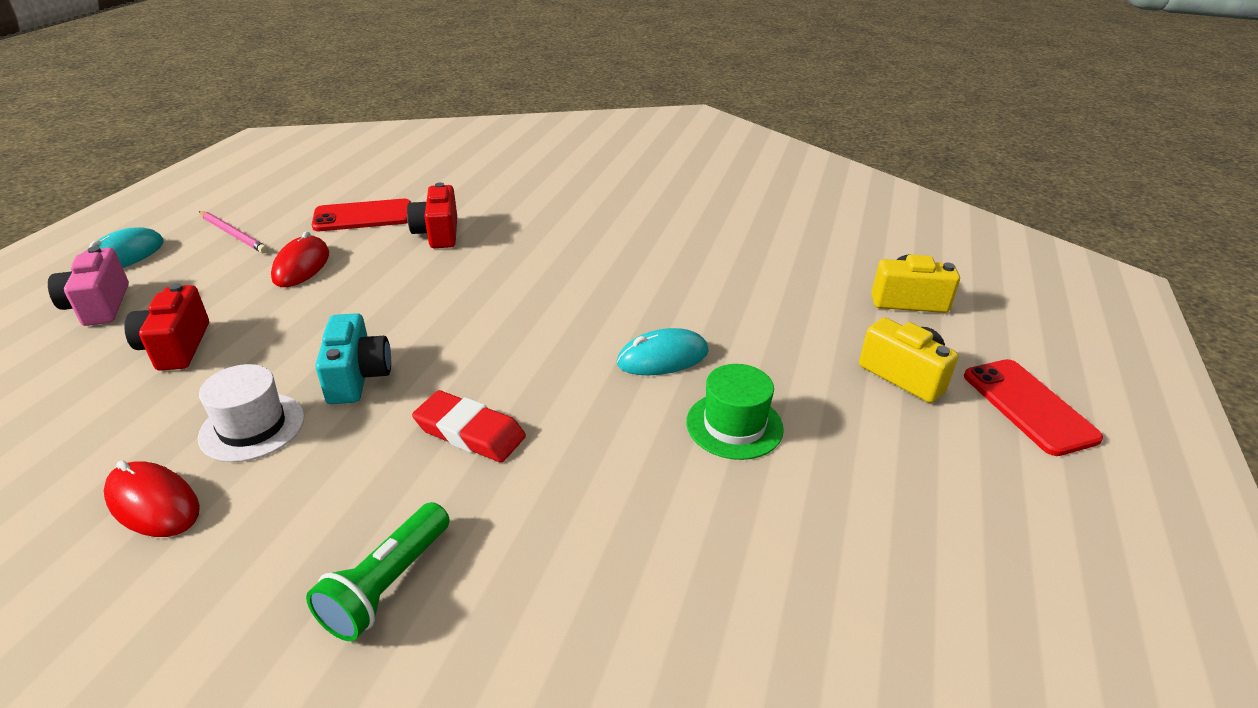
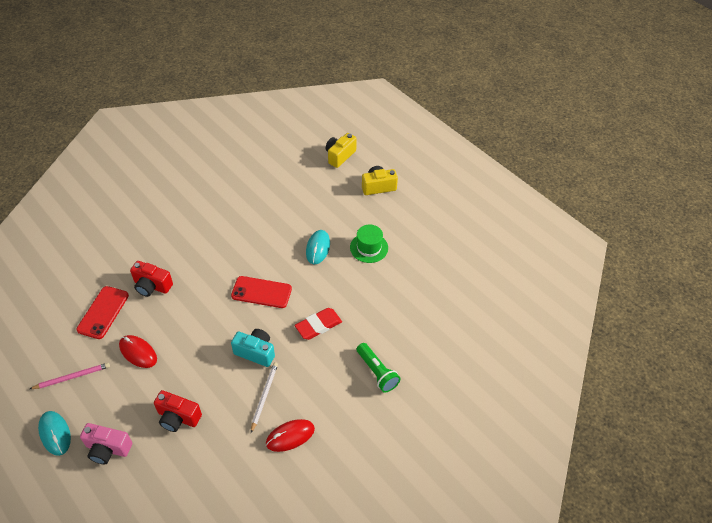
camera: 60 degrees left, 15 degrees up
(252, 427) = (264, 396): white hat -> white pencil
(1028, 406) = (414, 167): red phone -> red phone (261, 292)

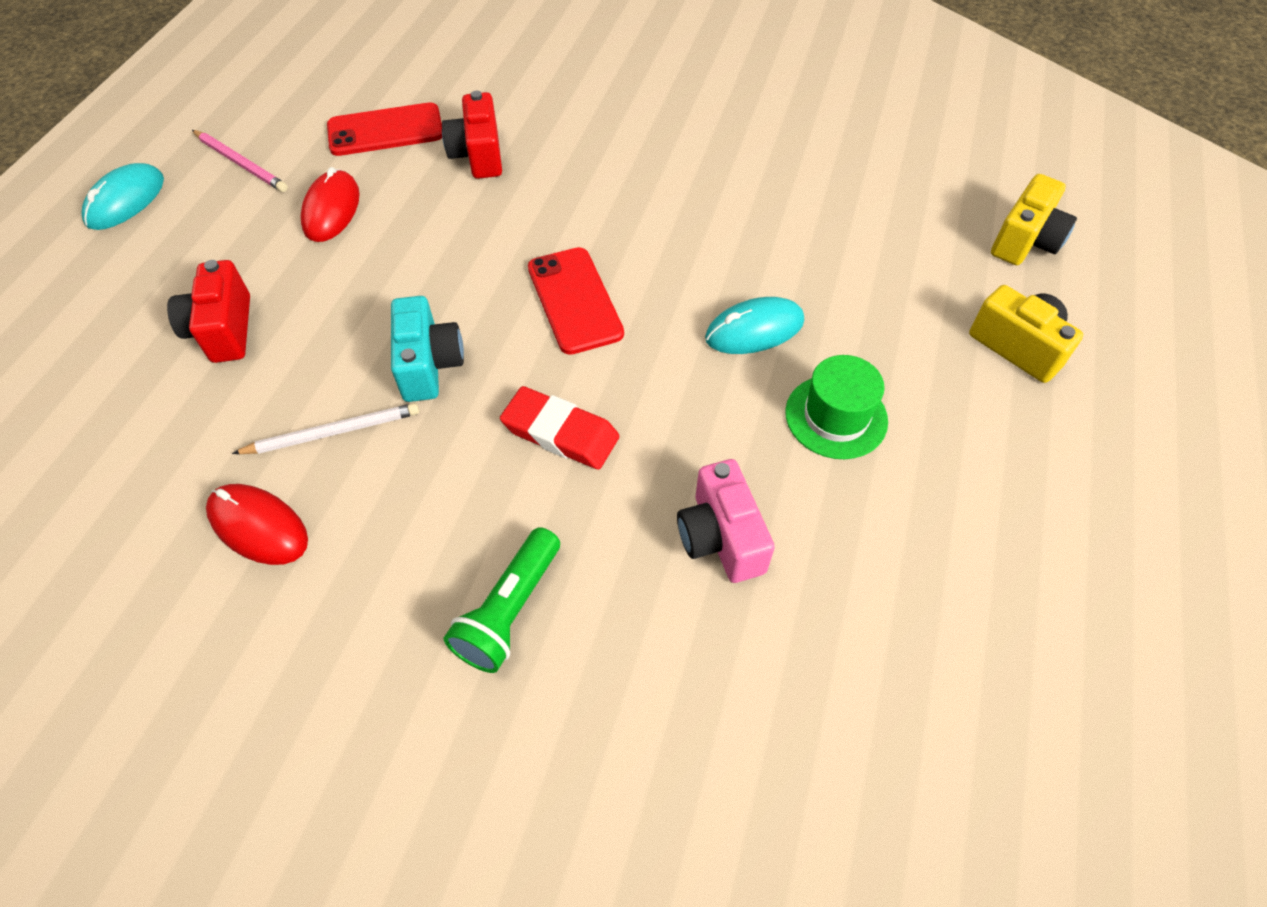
camera: 60 degrees right, 5 degrees up
(108, 449) = (121, 275): pink camera -> pink camera (720, 537)
(339, 156) = (1025, 241): yellow camera -> yellow camera turned 120 degrees clockwise

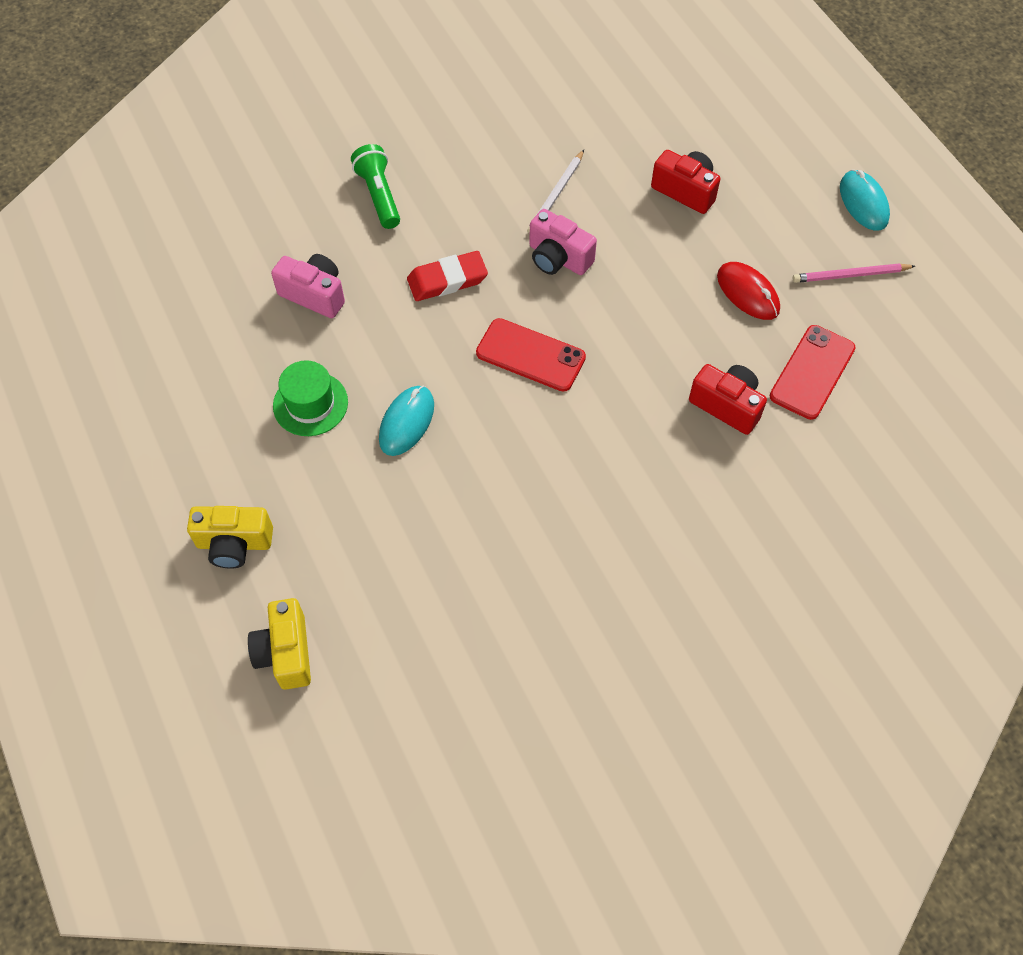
camera: 135 degrees right, 5 degrees up
(258, 526) = (529, 140): red mouse -> none
(429, 365) = (558, 258): turquoise camera -> pink camera

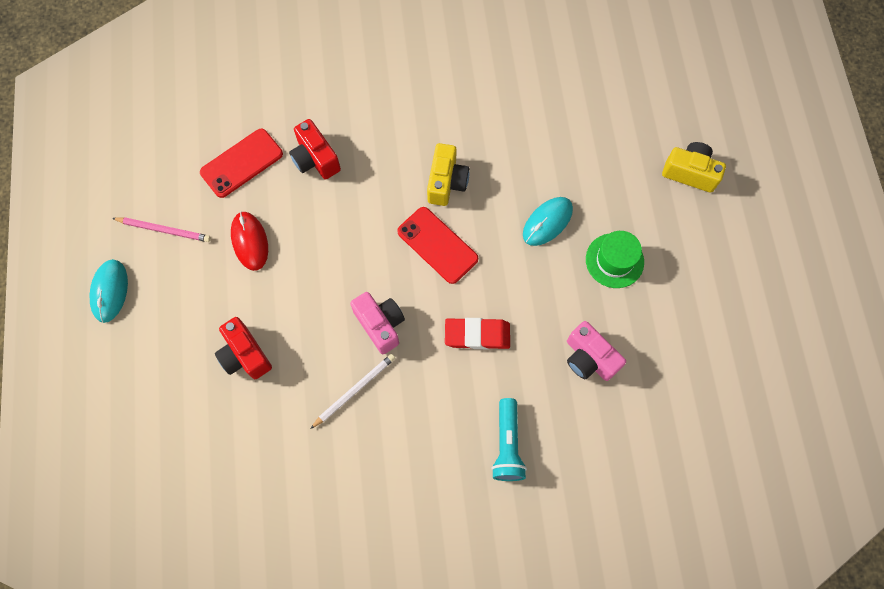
camera: 160 degrees left, 10 degrees up
(285, 653) = (669, 93): yellow camera -> yellow camera (446, 182)
(379, 195) = (507, 445): green flashlight -> turquoise flashlight

